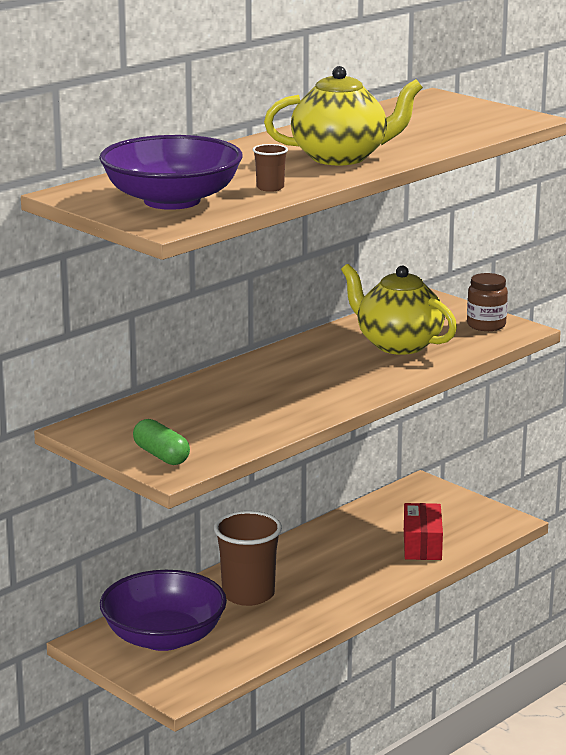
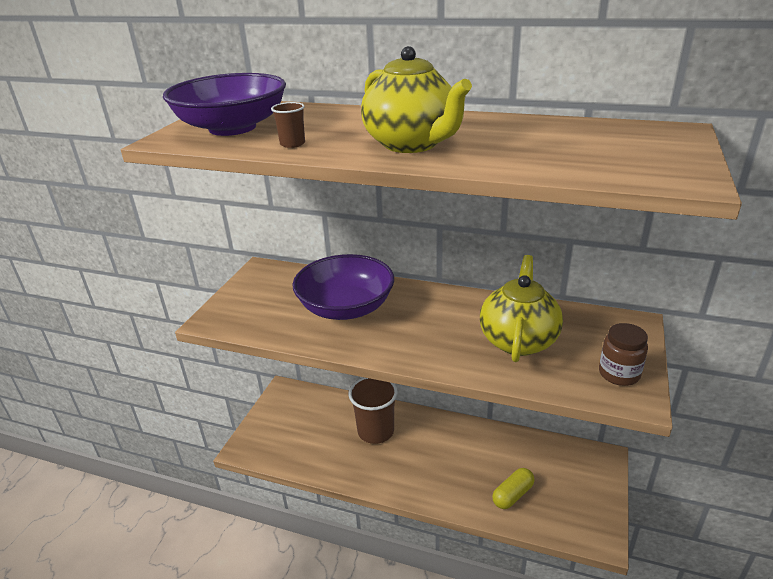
camera: 65 degrees right, 10 degrees up
(161, 455) = (235, 308): green capsule -> none
(164, 637) = (303, 416): purple bowl -> purple bowl (346, 307)
(422, 544) = (512, 495): red box -> yellow capsule

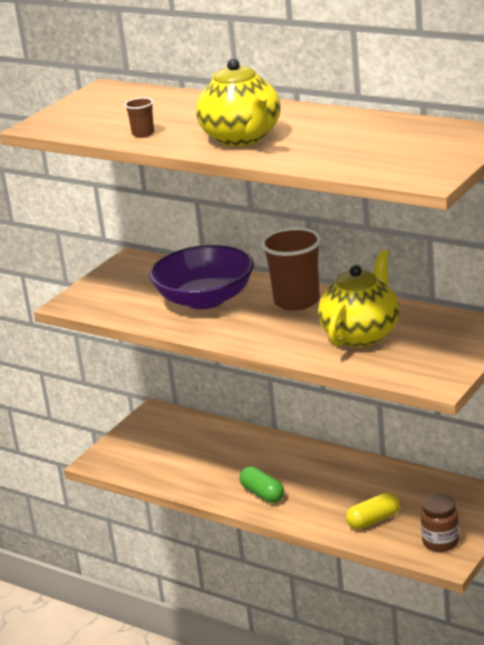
camera: 15 degrees right, 5 degrees down
(232, 128) = (98, 115): purple bowl -> none
(375, 431) = (246, 457): brown cup -> brown cup (296, 301)
(402, 472) = (262, 494): none -> green capsule
(619, 374) = (438, 365): brown jar -> brown jar (440, 542)

